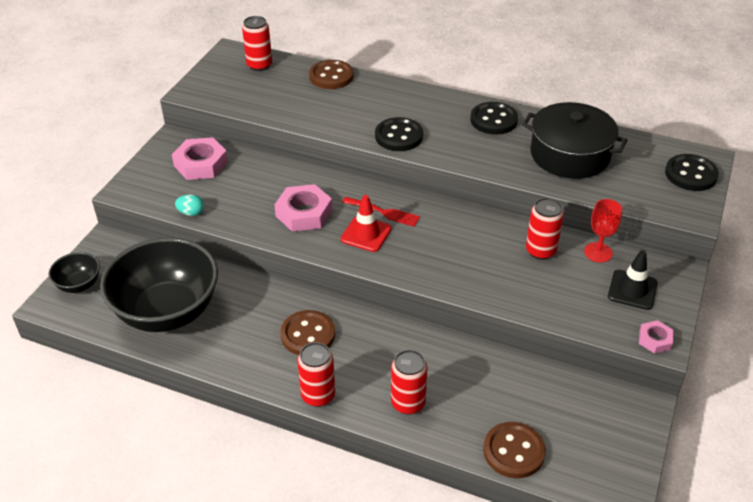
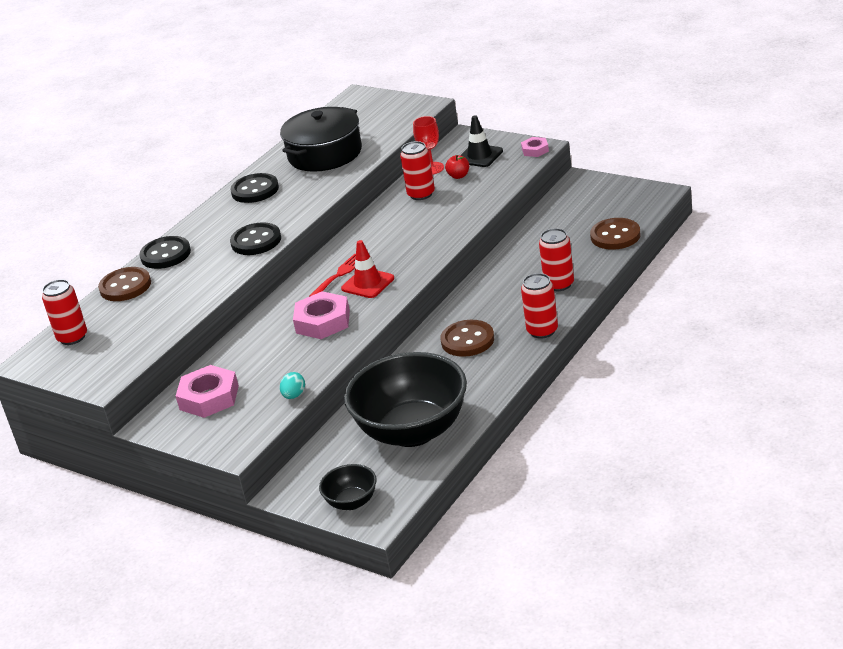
camera: 75 degrees left, 10 degrees down
(584, 277) = (458, 176): none -> red apple
(690, 174) = (374, 103): black button -> black button (165, 254)

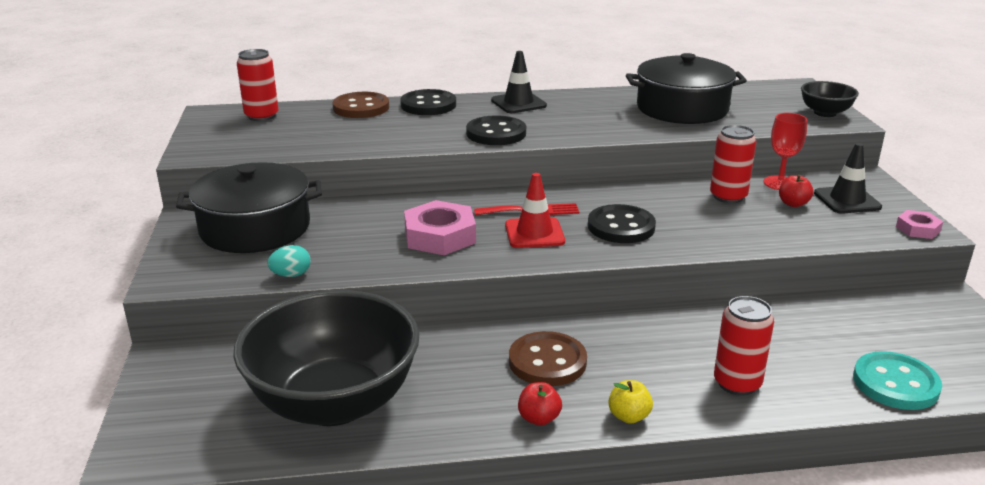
camera: 45 degrees right, 5 degrees down
(209, 397) = (255, 228): pink nut -> black pot
(220, 215) = (518, 103): none -> black traffic cone
(255, 190) = (577, 102): black button -> black button (621, 227)
(352, 502) = (164, 419): black bowl -> black bowl (825, 113)
(510, 361) = (539, 418): none -> red apple
(542, 331) = (629, 416): red can -> yellow apple
(615, 236) = (895, 383): brown button -> turquoise button

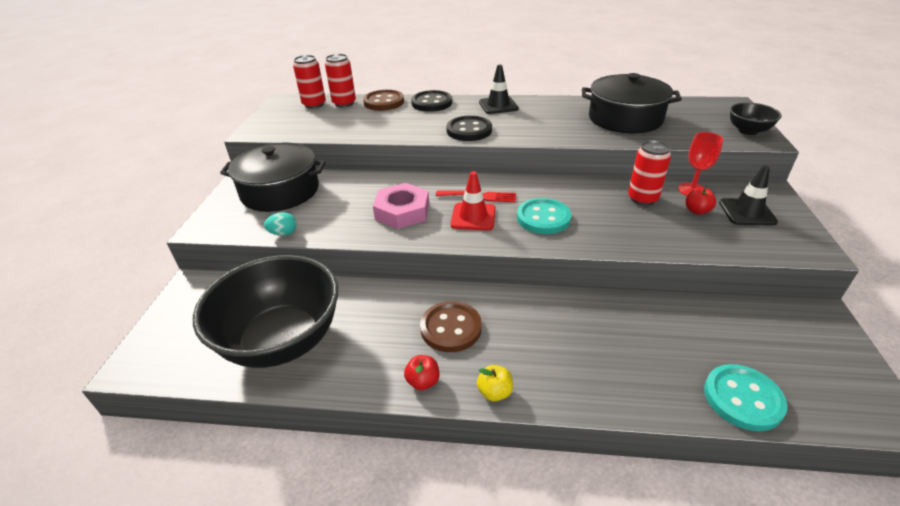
camera: 15 degrees right, 10 degrees up
(621, 227) = (543, 218): black button -> turquoise button
(737, 383) = (597, 374): red can -> red can (344, 103)
(917, 229) = (805, 248): pink nut -> none

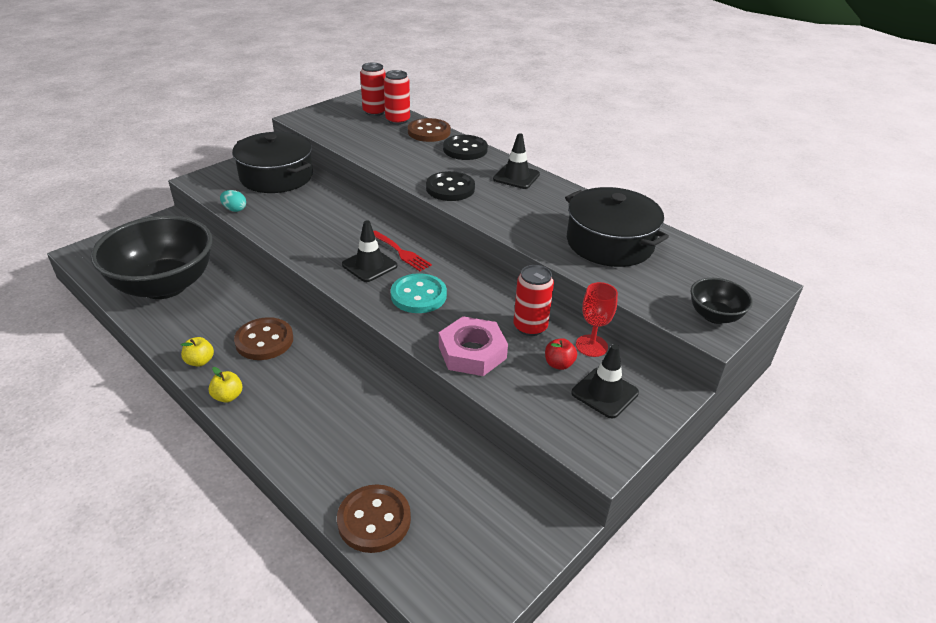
camera: 35 degrees right, 0 degrees up
(402, 211) = (328, 234): pink nut -> pink nut (472, 352)
(423, 381) = (200, 361): red apple -> yellow apple
(473, 217) = (369, 265): red traffic cone -> black traffic cone
(742, 398) = (374, 520): turquoise button -> brown button

